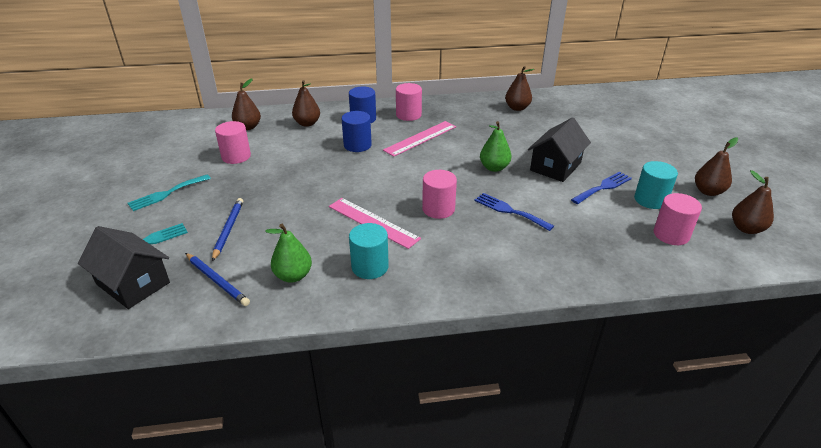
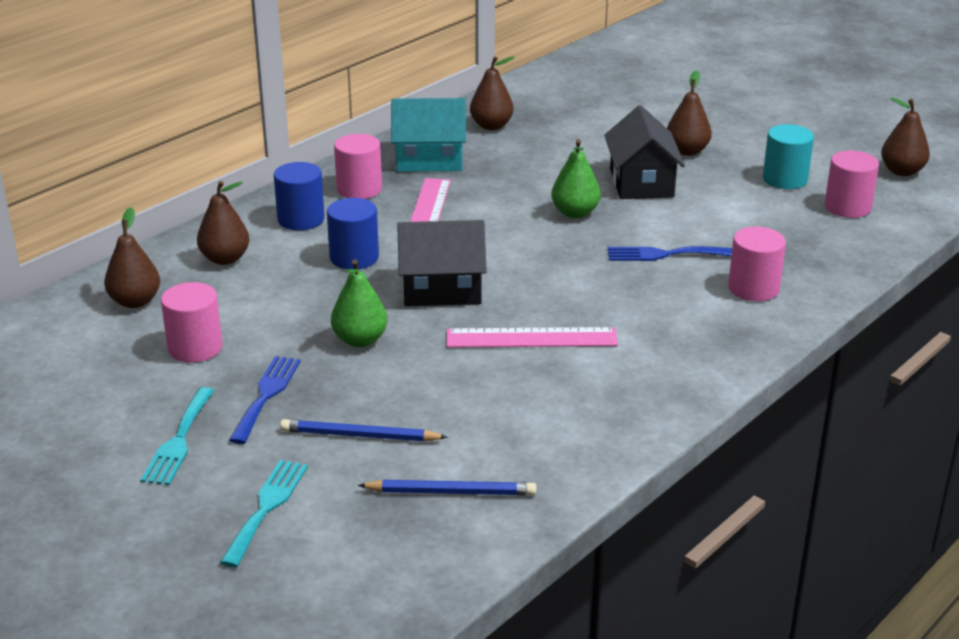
camera: 40 degrees left, 5 degrees down
(133, 283) = (345, 554): black house -> black house (442, 289)
(228, 230) = (360, 435): blue pencil -> blue pencil turned 45 degrees counterclockwise
(293, 276) = (535, 438): green pear -> green pear (360, 340)
(370, 267) = (605, 384): turquoise cylinder -> none
(438, 209) = (583, 288): pink cylinder -> pink cylinder (753, 288)
(462, 113) = (429, 159): none -> turquoise house
(603, 187) = (722, 185): blue fork -> blue fork (266, 395)
(708, 191) = (825, 147): brown pear -> brown pear (687, 151)

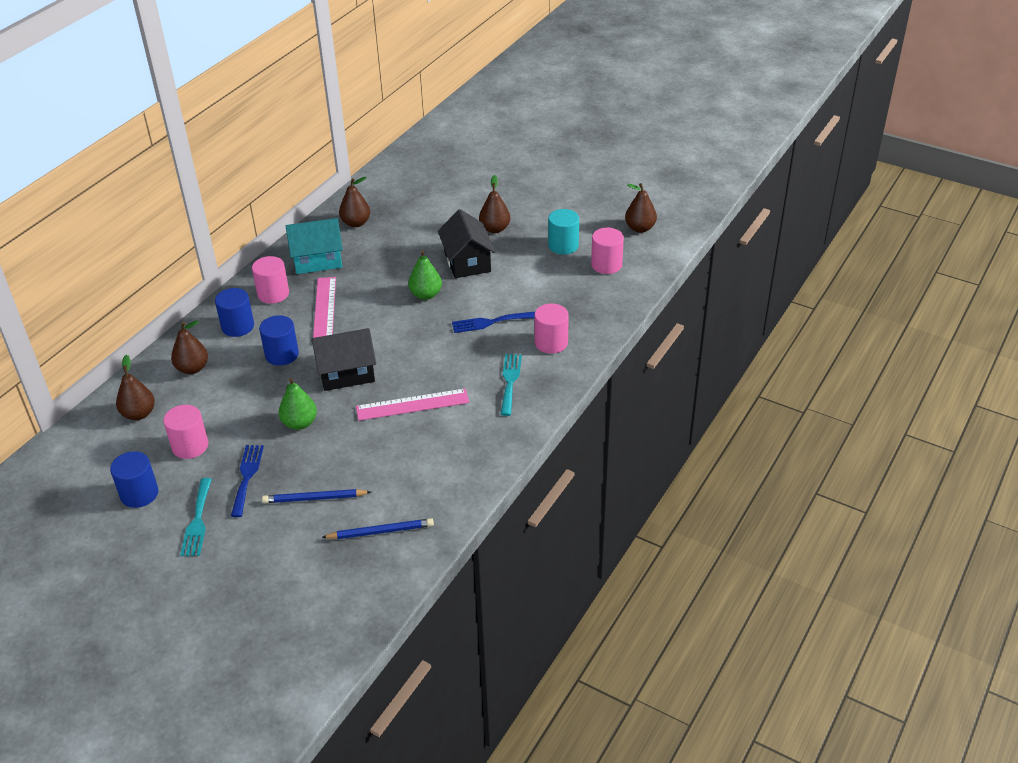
camera: 10 degrees left, 10 degrees up
(105, 396) = (139, 494): none -> blue cylinder
(266, 507) = (266, 562): turquoise fork -> turquoise fork (510, 381)

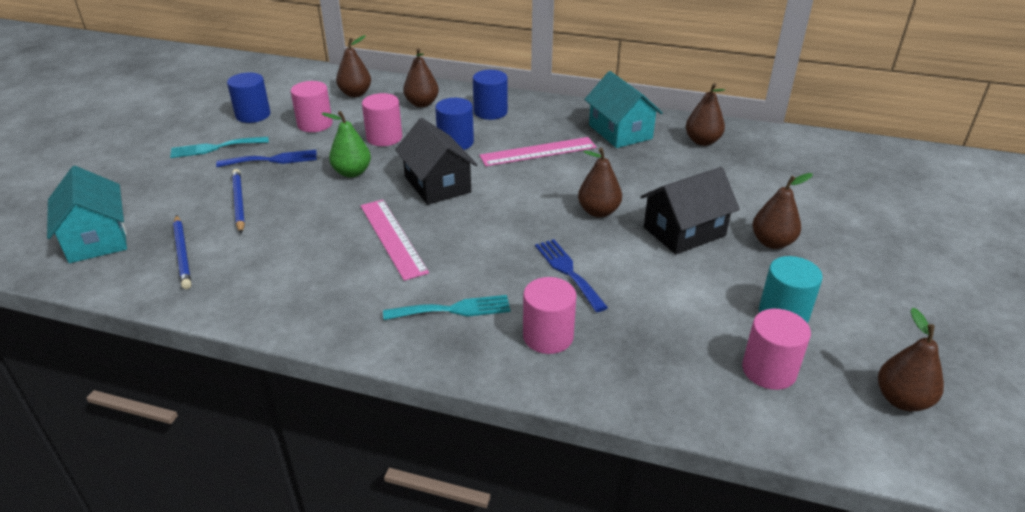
camera: 75 degrees right, 5 degrees down
(273, 294) = (549, 119): pink cylinder -> pink cylinder (384, 138)
(330, 594) = (97, 238): none -> turquoise house
(426, 295) = (598, 212): green pear -> brown pear

